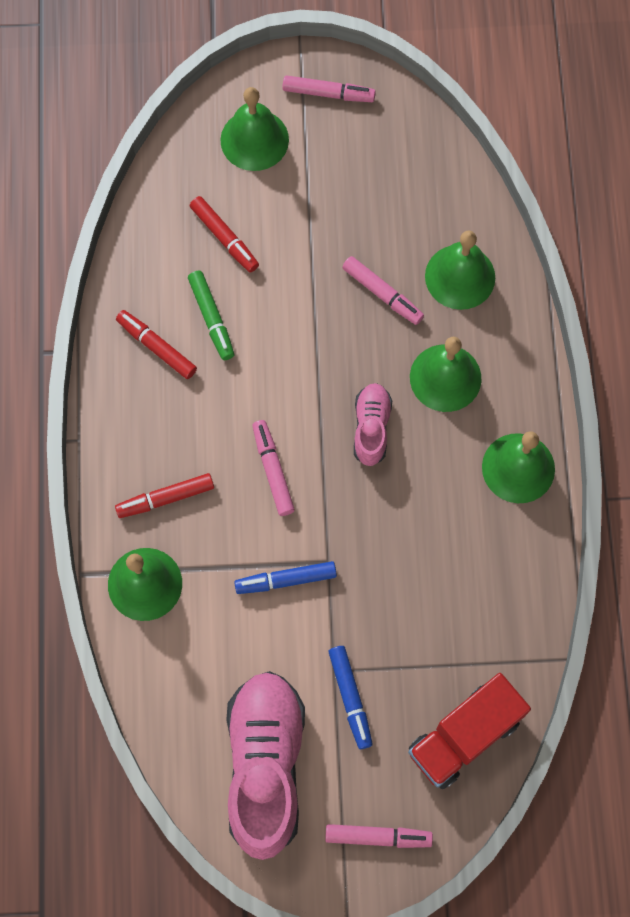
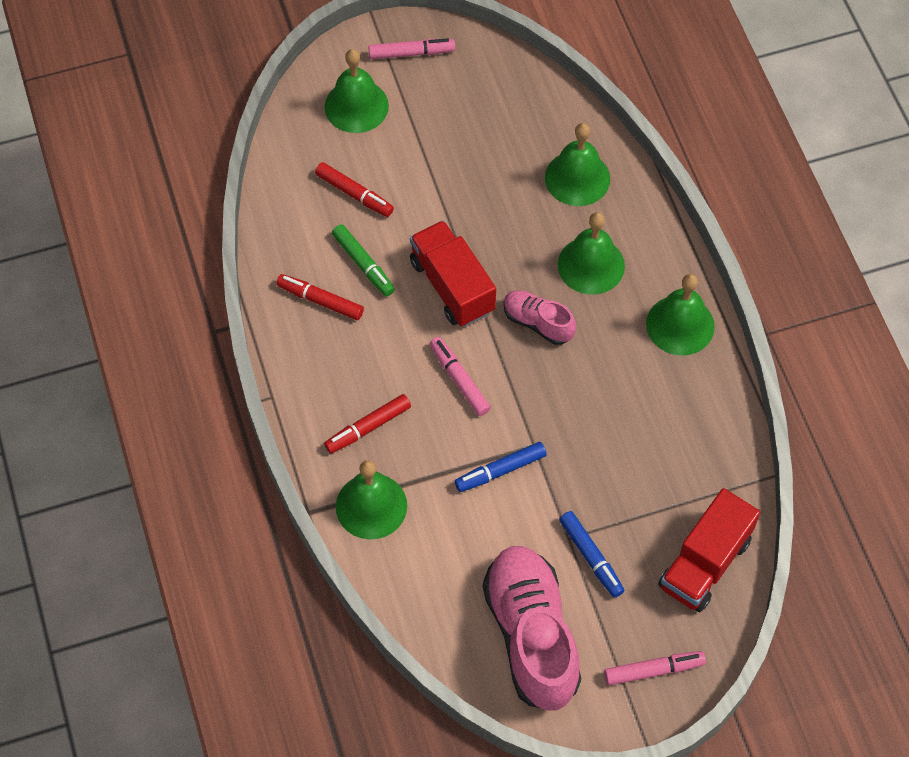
camera: 15 degrees left, 10 degrees down
(295, 365) = (452, 286): none -> red truck
(371, 428) = (538, 323): pink shoe -> pink shoe turned 45 degrees counterclockwise
(382, 294) = (512, 208): pink marker -> none

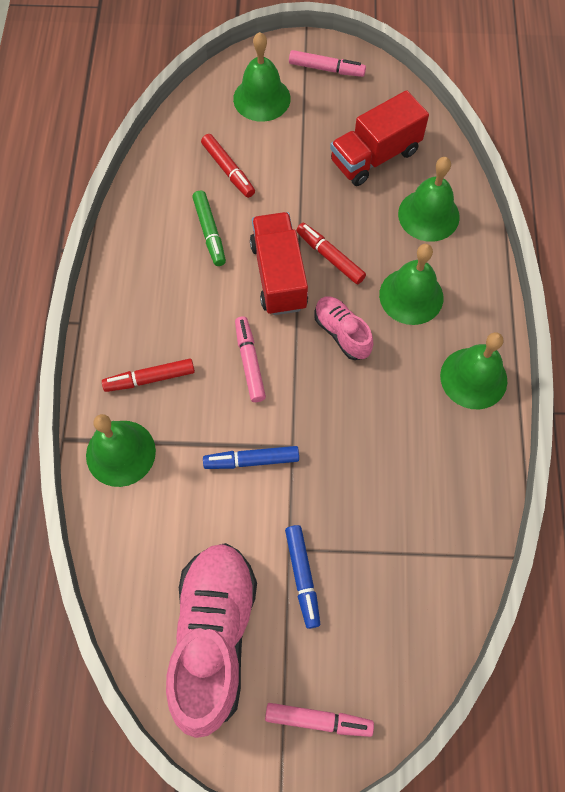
camera: 20 degrees right, 5 degrees up
(320, 300) = (159, 252): red marker -> red marker (330, 257)
(704, 563) = (411, 624): red truck -> red truck (375, 156)

